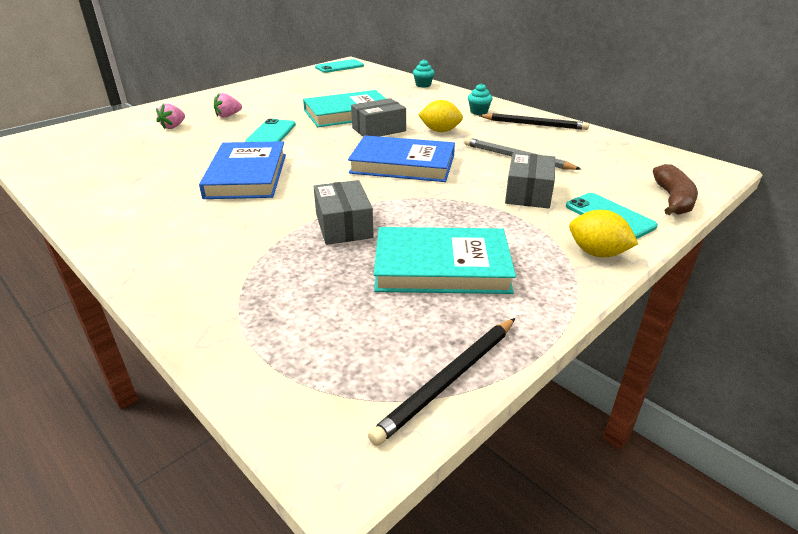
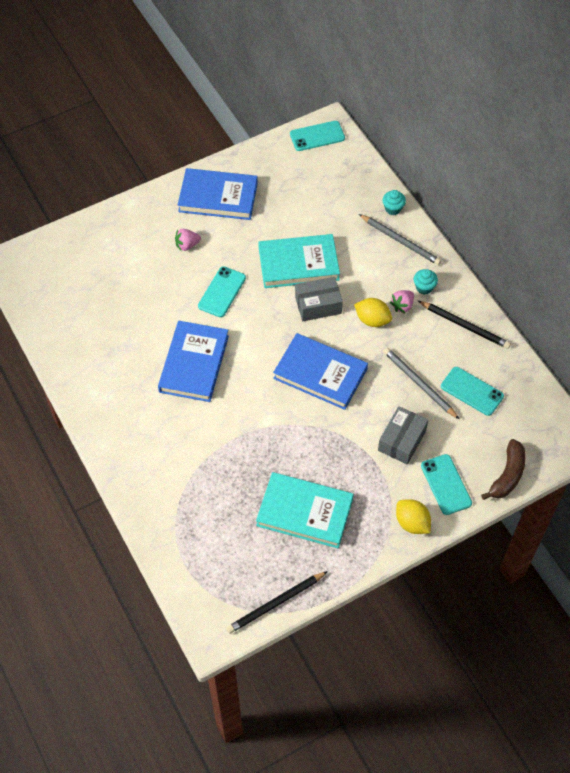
camera: 15 degrees right, 25 degrees up
(173, 127) = (138, 259): pink strawberry -> pink strawberry (402, 306)
(256, 94) = (218, 197): none -> blue book
(343, 226) = (253, 451): grey box -> none
(440, 96) = (400, 241): none -> grey pencil
(576, 155) = (472, 391): none -> turquoise phone

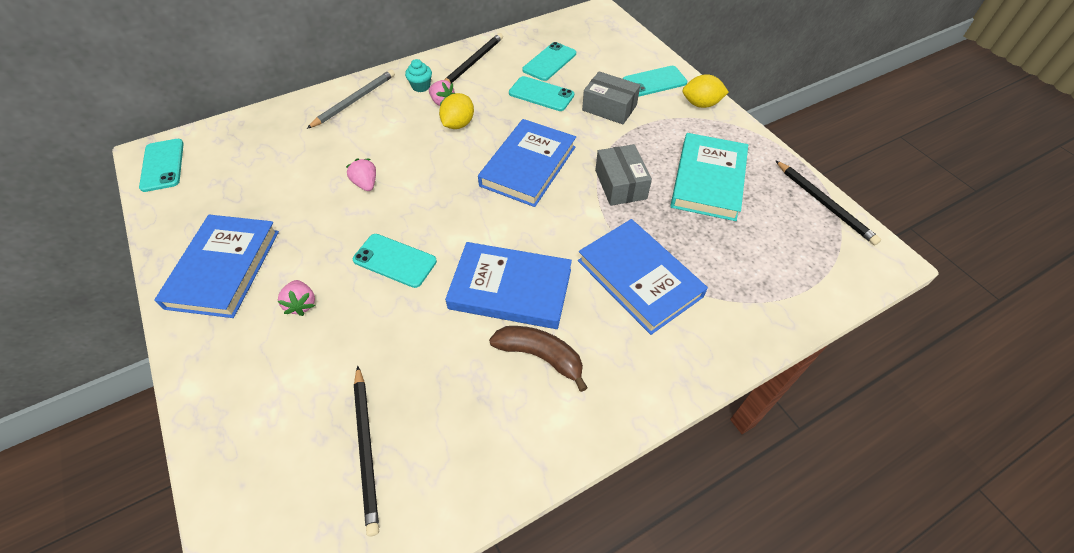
camera: 90 degrees left, 5 degrees down
(85, 295) = (367, 448): none -> black pencil
(200, 447) = (639, 278): none -> blue book
(298, 264) = (366, 184): turquoise book -> pink strawberry
(318, 305) = (431, 167): grey box -> grey box (620, 184)
(393, 209) = (306, 105): turquoise cupcake -> none
(412, 523) = (701, 104): yellow lemon -> yellow lemon turned 45 degrees clockwise
(419, 384) = (541, 94): grey pencil -> turquoise phone
(507, 475) = (638, 46): brown banana -> brown banana (540, 356)

